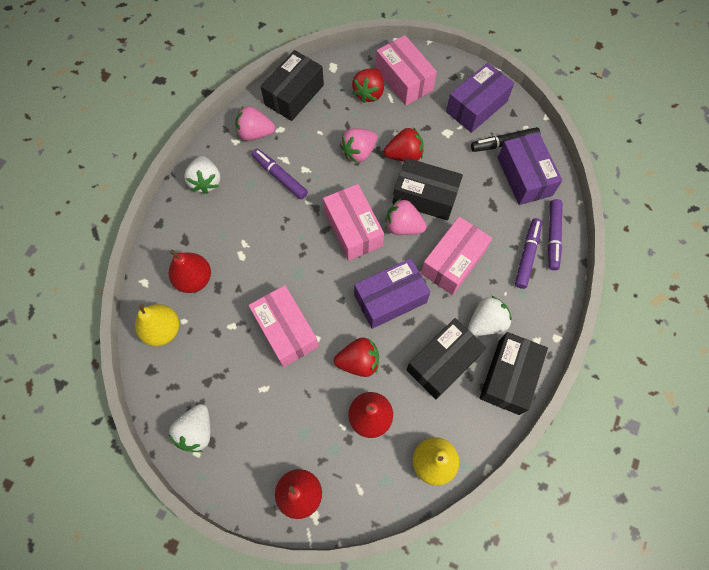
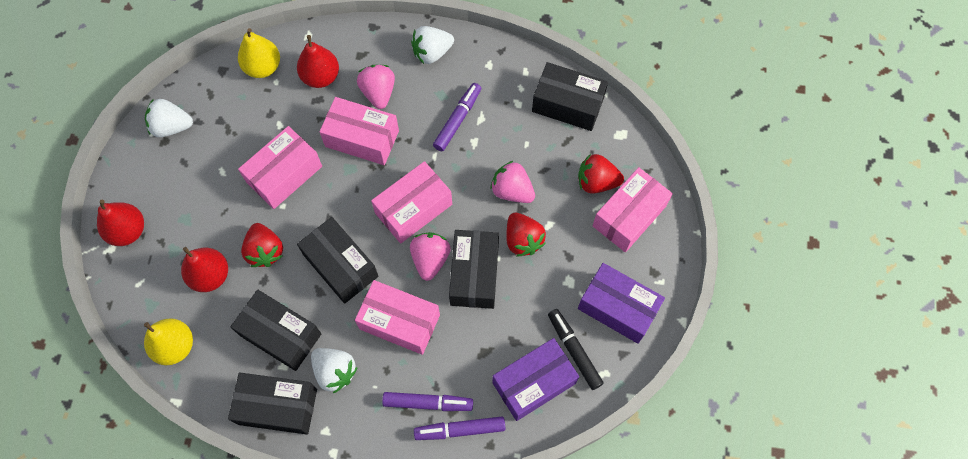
camera: 75 degrees right, 0 degrees up
(255, 133) = (504, 80): pink strawberry -> pink strawberry (378, 93)
(271, 256) = (362, 138): none -> pink box
(390, 299) = (340, 266): purple box -> black box

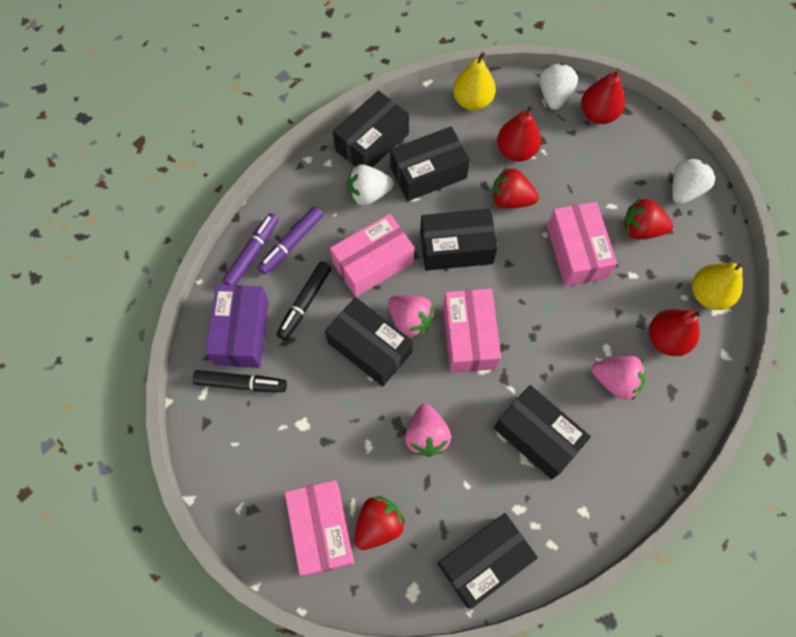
camera: 125 degrees right, 0 degrees up
(362, 138) = (572, 336): pink box -> none
(432, 53) = (633, 462): white strawberry -> white strawberry (554, 95)
(458, 120) = (537, 436): purple marker -> black box
(473, 351) = (305, 303): none -> black marker
(512, 191) = (426, 436): pink strawberry -> pink strawberry turned 105 degrees clockwise
(523, 240) = (371, 411): red strawberry -> red strawberry (641, 229)
(617, 308) = (246, 449): purple box -> none

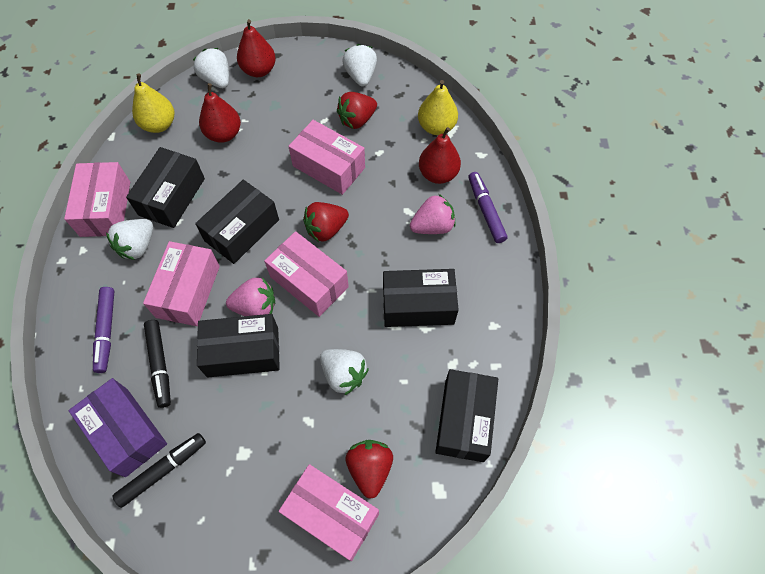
camera: 45 degrees left, 5 degrees down
(252, 253) = (79, 366): purple marker -> purple marker (486, 210)
(372, 142) = (105, 208): black box -> pink box
(426, 436) = (344, 374): pink strawberry -> white strawberry
(510, 199) = (250, 168): red strawberry -> red strawberry (326, 229)

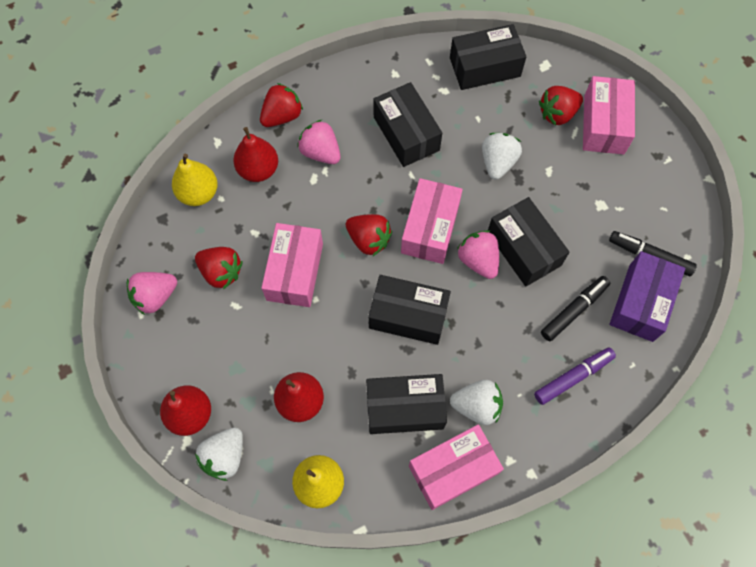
camera: 115 degrees left, 5 degrees up
(188, 291) = (495, 328): pink box -> none
(360, 76) = (155, 296): white strawberry -> pink strawberry
(486, 210) = (282, 116): purple marker -> red strawberry

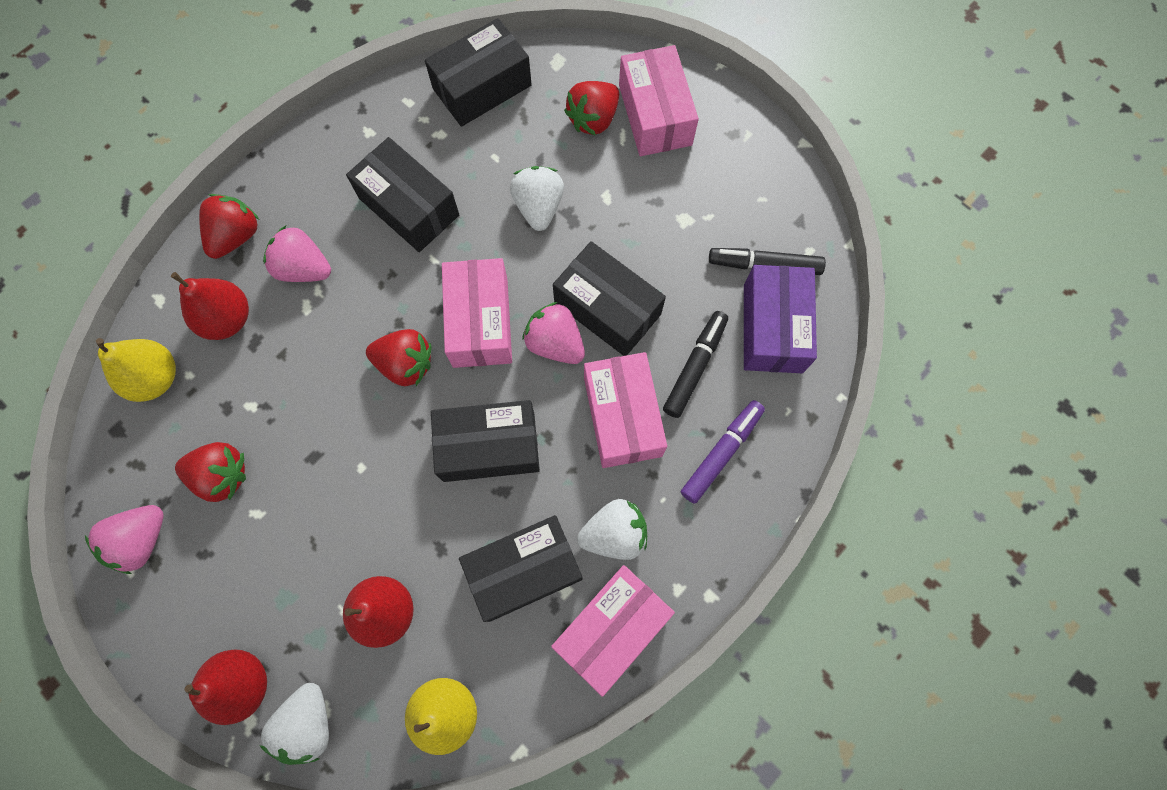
camera: 20 degrees left, 5 degrees up
(295, 272) = (322, 440): pink box -> pink box (622, 416)

